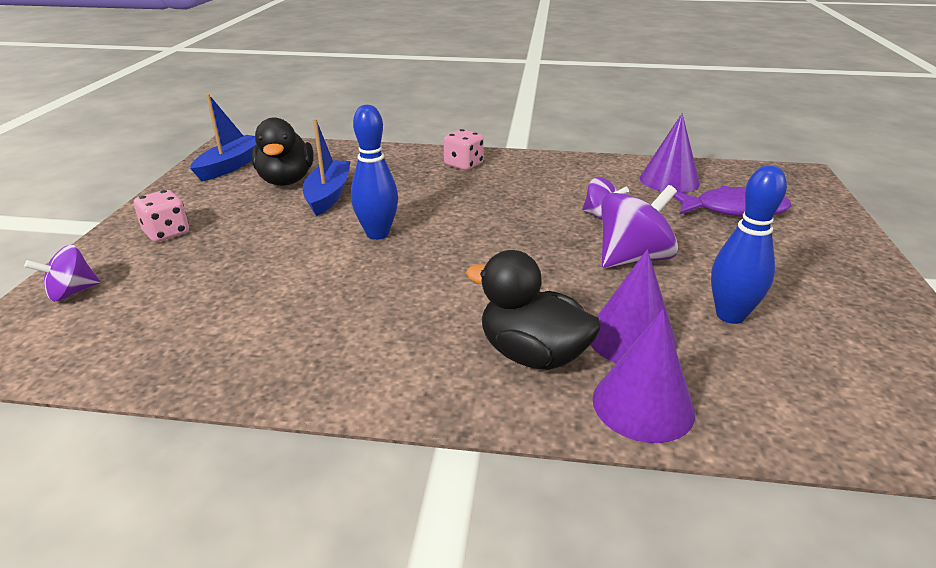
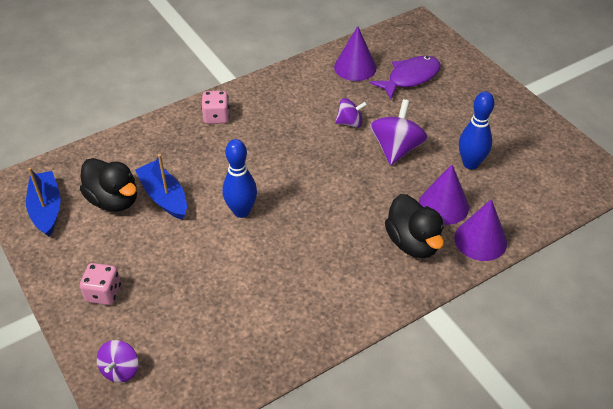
camera: 40 degrees left, 15 degrees up
(532, 354) = (413, 243): black duck -> black duck turned 105 degrees counterclockwise

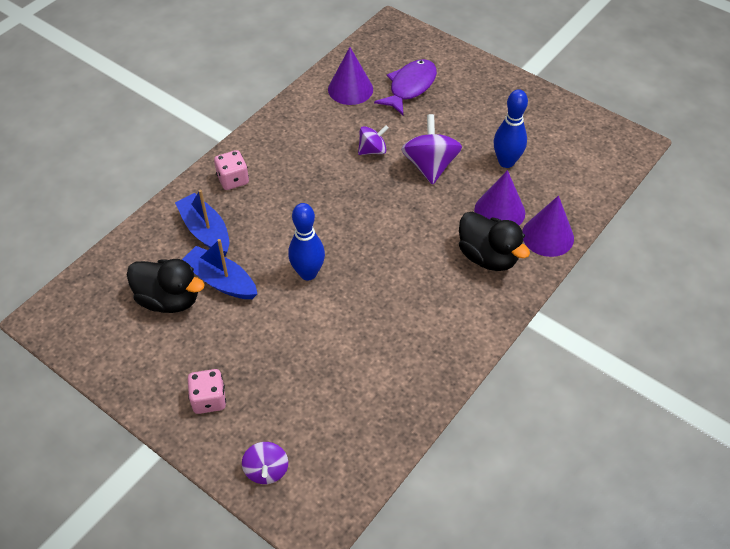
camera: 20 degrees left, 5 degrees up
(46, 209) = (100, 330): blue boat -> blue boat (205, 231)

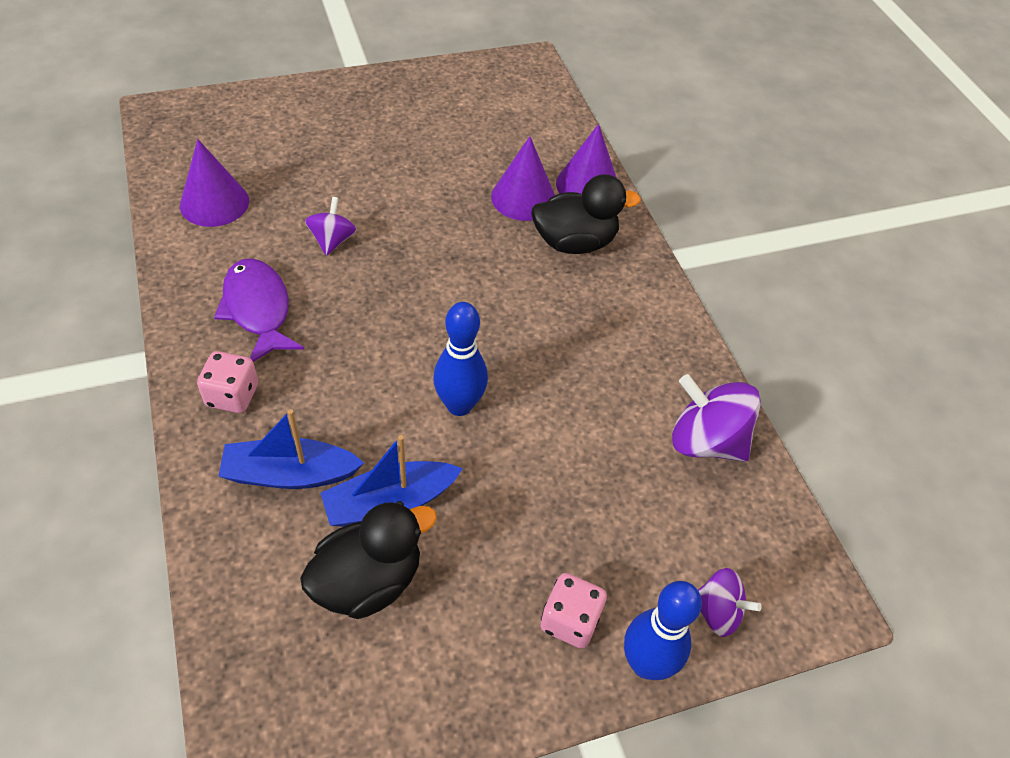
camera: 60 degrees left, 0 degrees up
(410, 87) = (273, 155): purple fish -> purple fish (258, 309)
(430, 166) = (407, 210): purple spinning top -> purple spinning top (706, 441)
(506, 162) = (463, 153): blue bowling pin -> blue bowling pin (646, 664)

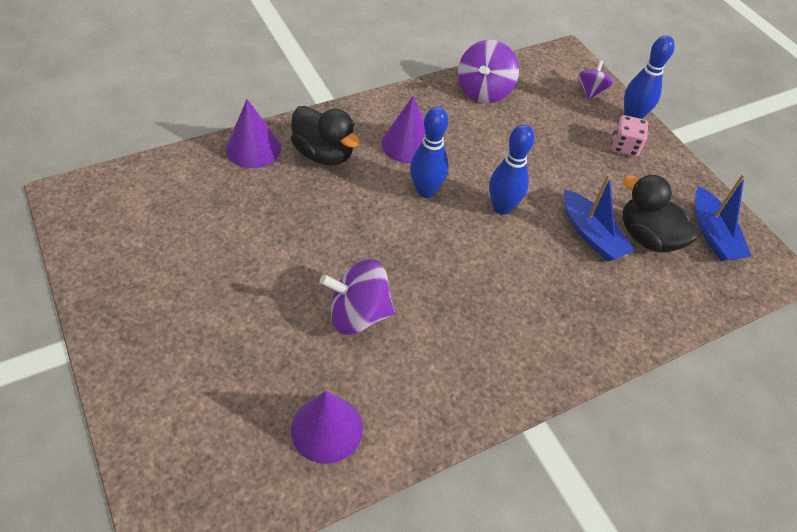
camera: 100 degrees left, 0 degrees up
(232, 395) = (546, 347): pink dice -> none
(258, 309) = (454, 352): purple fish -> none
(289, 474) = (595, 294): blue boat -> blue boat (713, 234)
(332, 241) = (358, 314): purple spinning top -> purple spinning top, size x1.67
(501, 329) = (425, 191): none -> blue bowling pin
(523, 198) = (276, 187): purple cone -> purple cone (407, 144)
(574, 242) = (324, 154): black duck -> black duck turned 150 degrees clockwise

